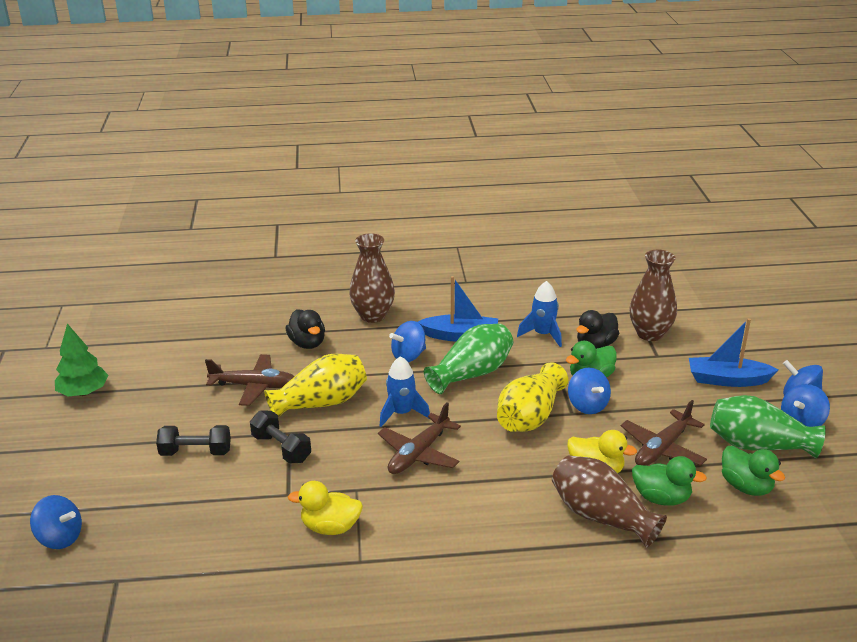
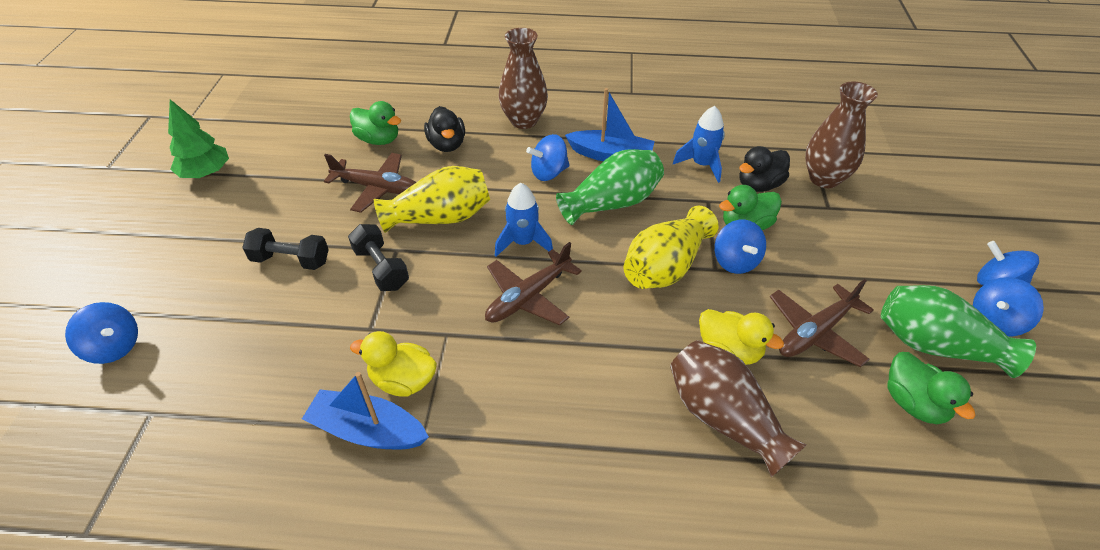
camera: 10 degrees right, 15 degrees up
(661, 498) = (803, 403): green duck -> green duck (379, 140)
(727, 380) = (908, 250): blue boat -> blue boat (368, 430)

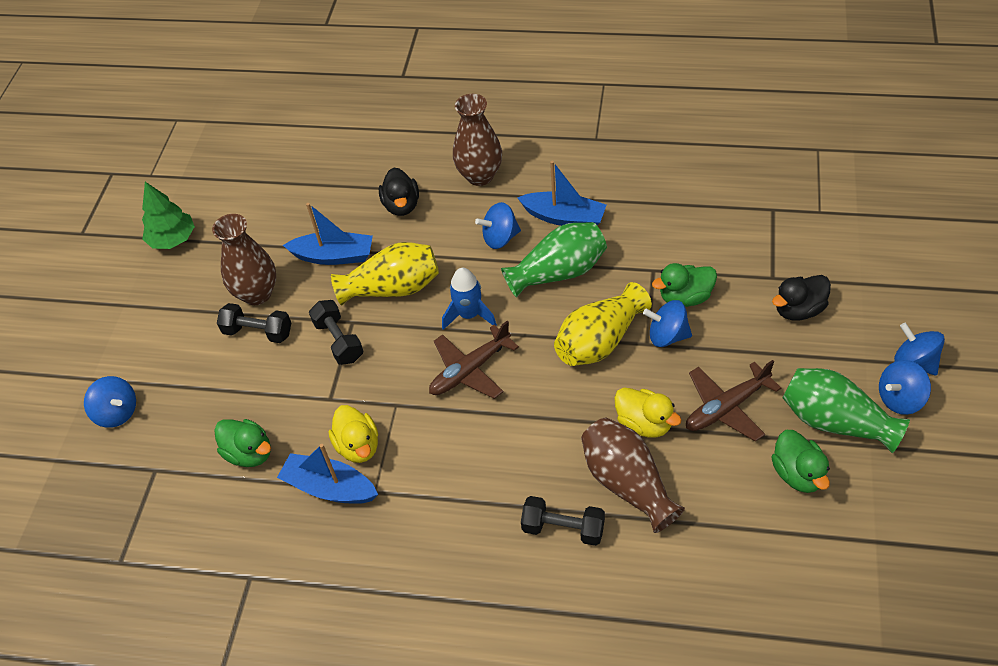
camera: 10 degrees right, 5 degrees up
(377, 188) = (334, 256): brown plane -> blue boat
(379, 140) = (334, 200): green duck -> green duck (249, 453)
(403, 381) = (358, 446): yellow duck -> yellow duck turned 135 degrees counterclockwise
(657, 474) = (563, 529): none -> black dumbbell
(701, 165) = (654, 228): blue rocket -> none
(735, 261) = (667, 336): blue spinning top -> blue spinning top turned 105 degrees clockwise
(759, 185) = (708, 252): black duck -> black duck (798, 310)
(824, 178) = (777, 244): brown vase -> brown vase (257, 294)

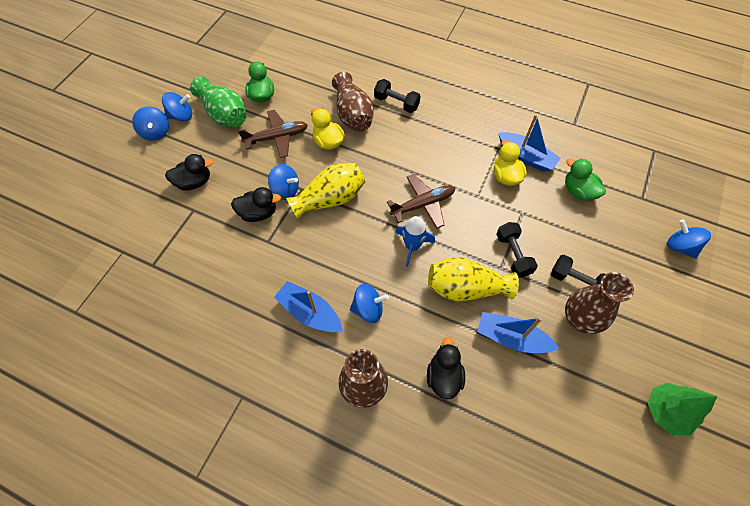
camera: 170 degrees left, 10 degrees up
(559, 273) = (335, 261): green vase -> none
(685, 297) = (258, 213): green duck -> black duck

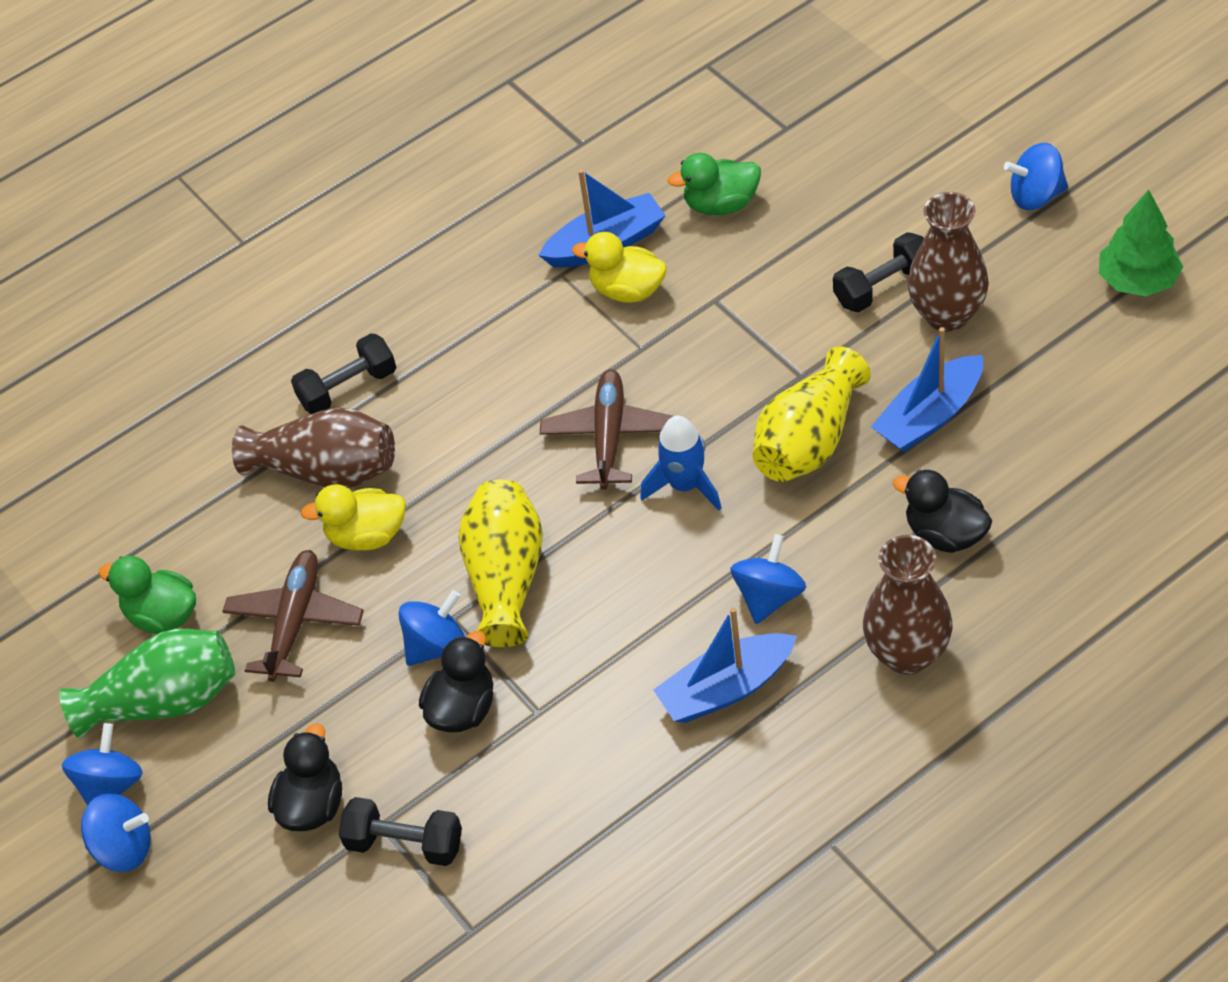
camera: 55 degrees left, 10 degrees down
(513, 255) = (786, 349): black dumbbell -> black dumbbell (405, 843)
(680, 246) = (898, 128): blue spinning top -> blue spinning top (1035, 196)

